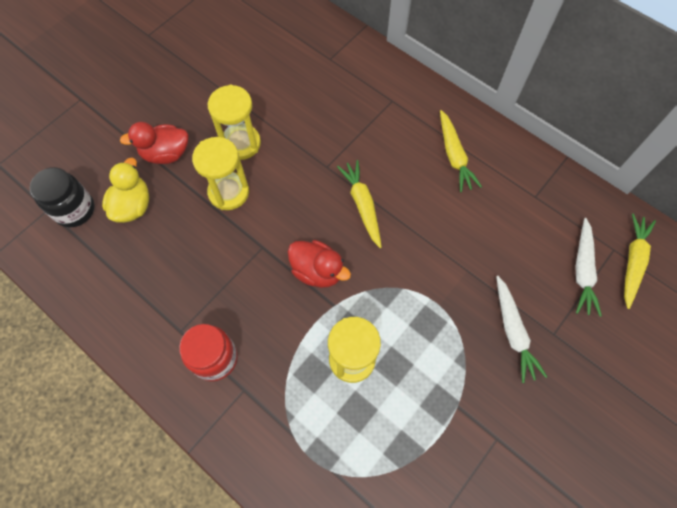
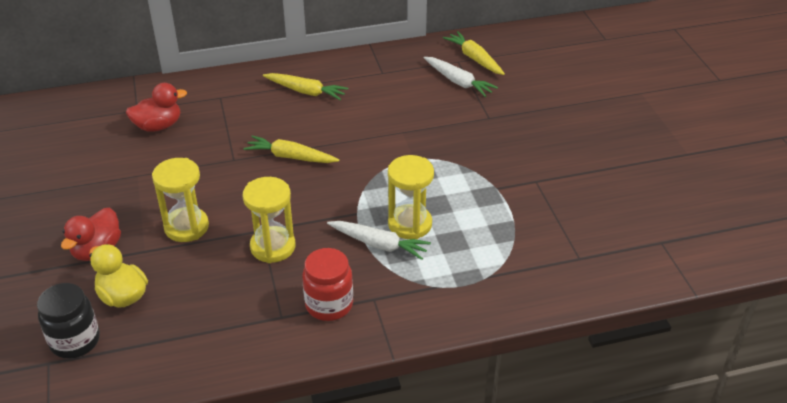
camera: 55 degrees left, 25 degrees down
(241, 143) = (149, 198): yellow hourglass -> yellow hourglass (273, 247)
(317, 271) = (318, 208): red duck -> red duck (158, 126)
(513, 332) = (469, 134): white carrot -> white carrot (379, 244)

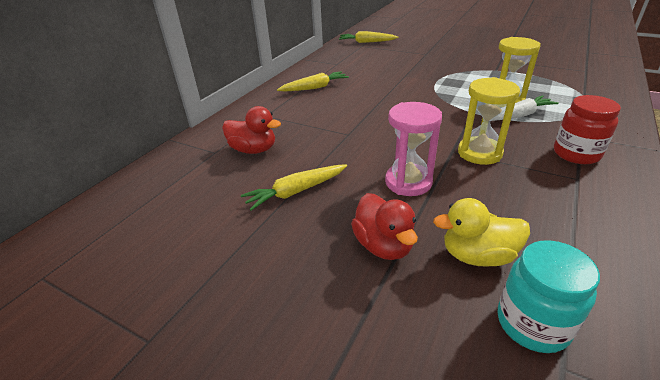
camera: 45 degrees left, 5 degrees down
(75, 341) = (532, 323): black jar -> turquoise jar
(158, 126) = (253, 150): red duck -> red duck turned 90 degrees clockwise
(186, 227) = (408, 182): yellow hourglass -> pink hourglass
(290, 157) = (378, 113): yellow carrot -> yellow carrot (296, 192)
(458, 82) = (380, 51): white carrot -> none

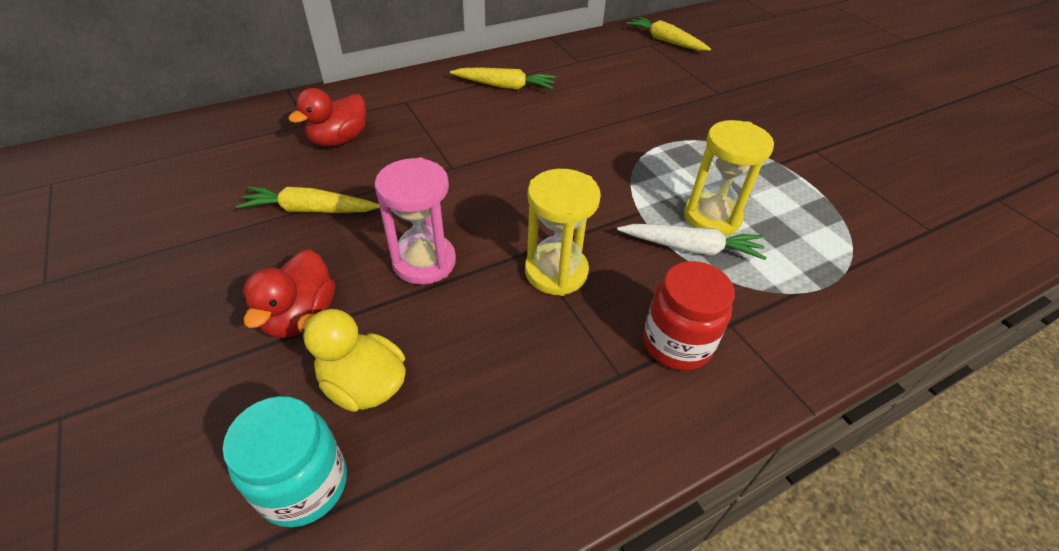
camera: 30 degrees right, 10 degrees up
(253, 150) = (339, 140): red duck -> red duck turned 75 degrees clockwise

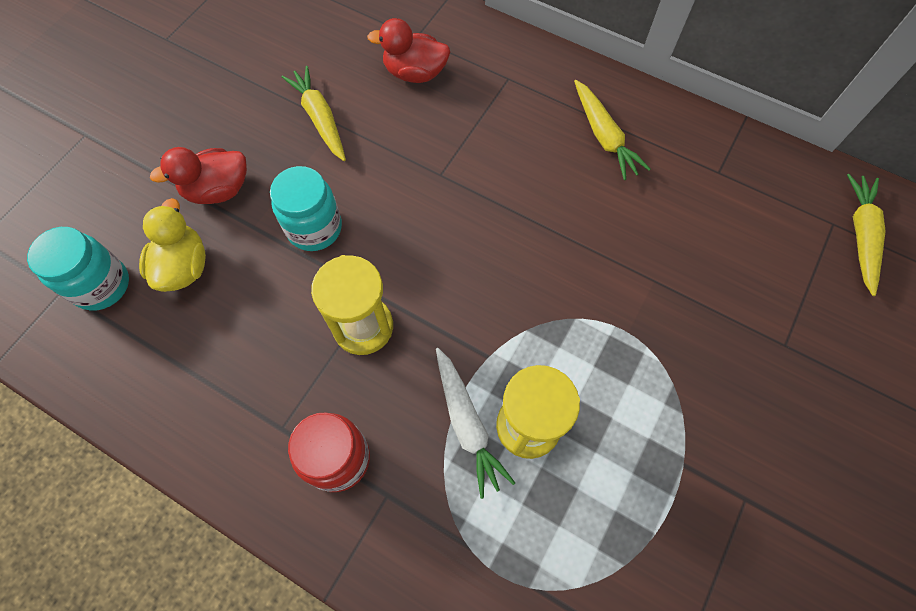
camera: 60 degrees right, 20 degrees up
(424, 262) = (314, 228): pink hourglass -> turquoise jar

